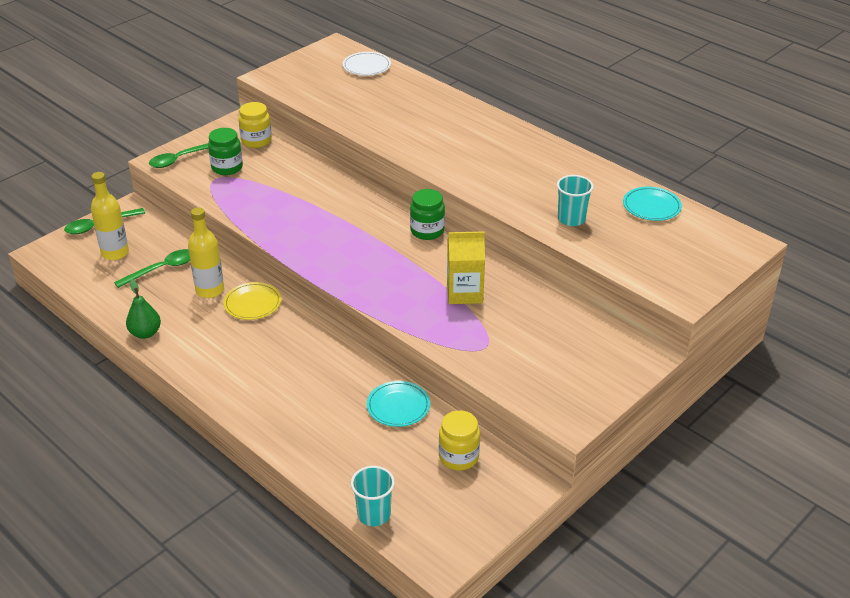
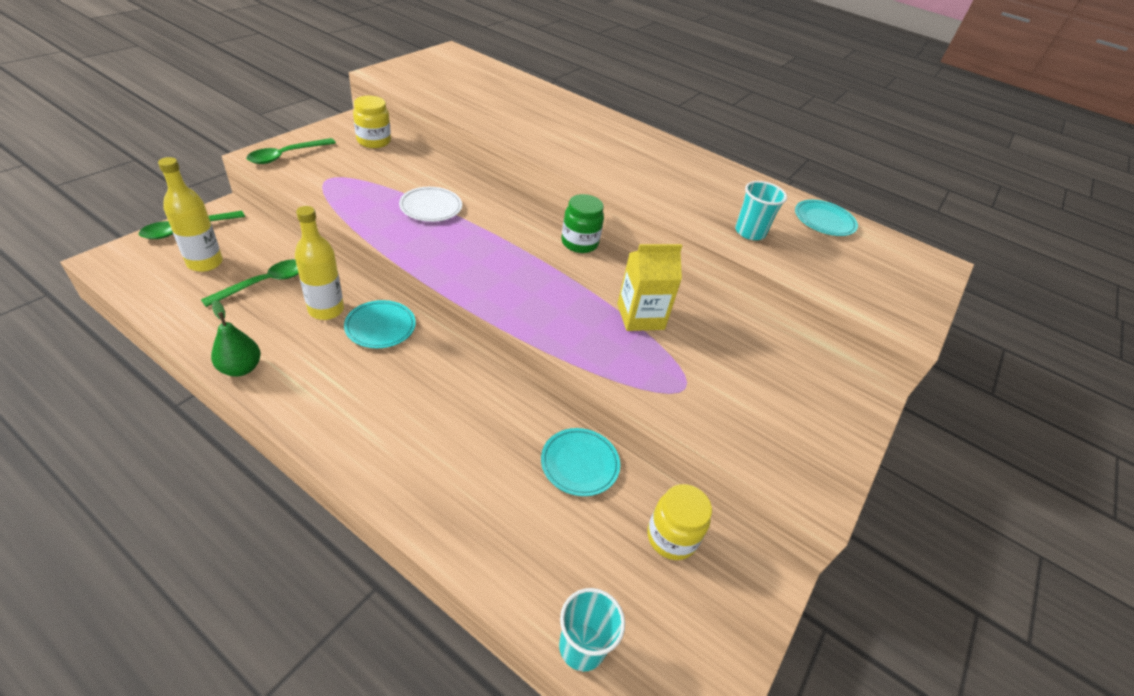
camera: 15 degrees left, 5 degrees up
(227, 167) = (342, 167): green jar -> none
(252, 303) = (380, 326): yellow plate -> turquoise plate
(366, 66) = (488, 71): white plate -> white plate (431, 207)

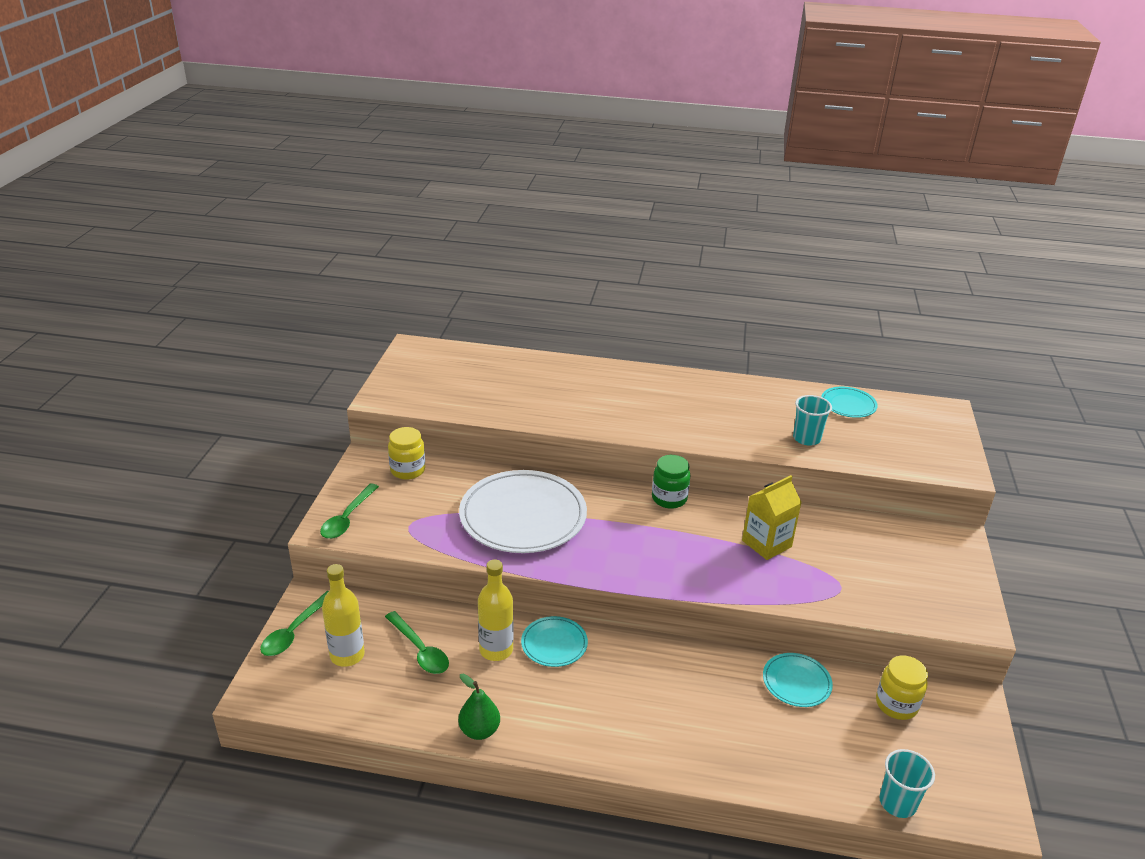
camera: 20 degrees left, 10 degrees down
(264, 283) = (420, 650): green spoon -> green spoon turned 120 degrees clockwise
(431, 207) = (523, 516): white plate -> white plate, size x2.08

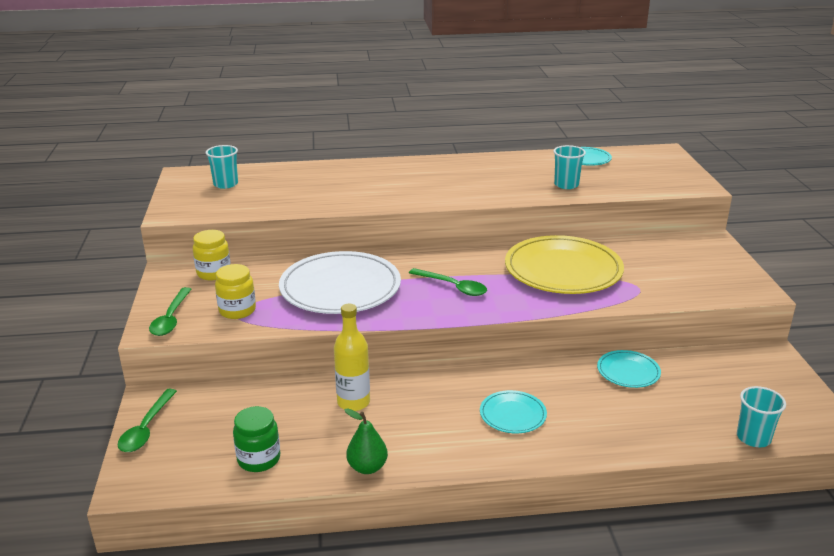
camera: 15 degrees left, 5 degrees down
(347, 655) = (209, 436): yellow bottle -> none
(420, 650) = (280, 417): green spoon -> green spoon (453, 287)
(448, 368) = (225, 184): none -> turquoise cup
(554, 644) = (405, 387): turquoise plate -> turquoise plate (512, 414)
(669, 498) = (464, 254): green jar -> green jar (259, 459)
(766, 543) = (563, 270): yellow carton -> yellow plate
(896, 704) = (715, 370): yellow jar -> yellow jar (237, 310)

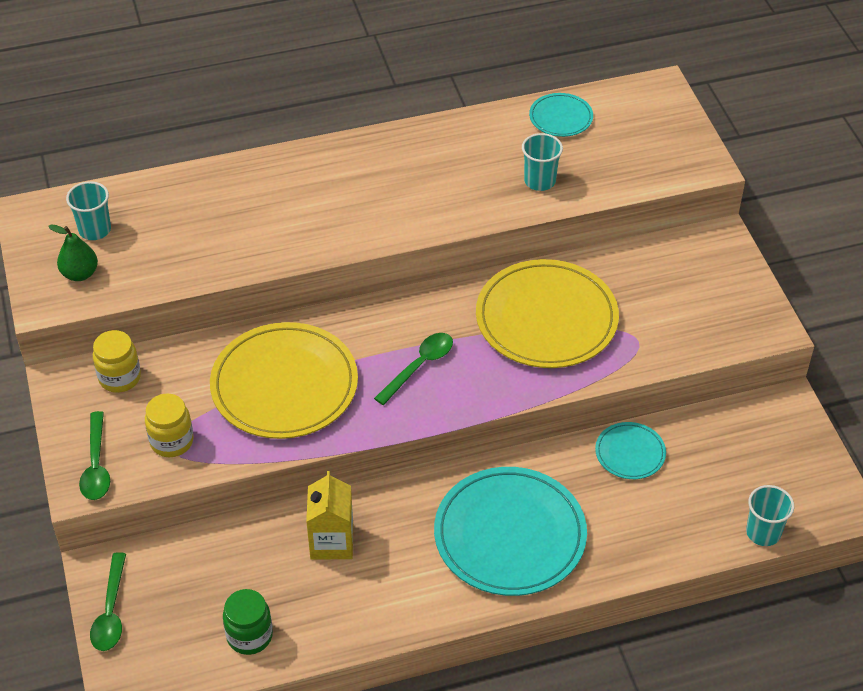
camera: 10 degrees left, 20 degrees up
(340, 288) = (284, 385): white plate -> yellow plate
(353, 402) = (332, 542): yellow bottle -> yellow carton
(367, 467) = (368, 630): green pear -> green pear (80, 274)
(453, 287) = (419, 366): green spoon -> green spoon turned 75 degrees counterclockwise
(512, 414) = (510, 535): turquoise plate -> turquoise plate, size x2.08

